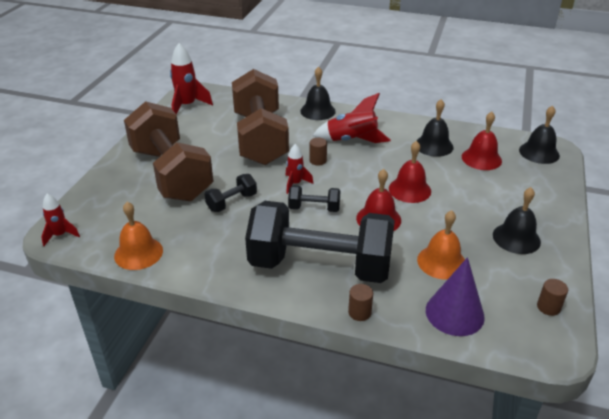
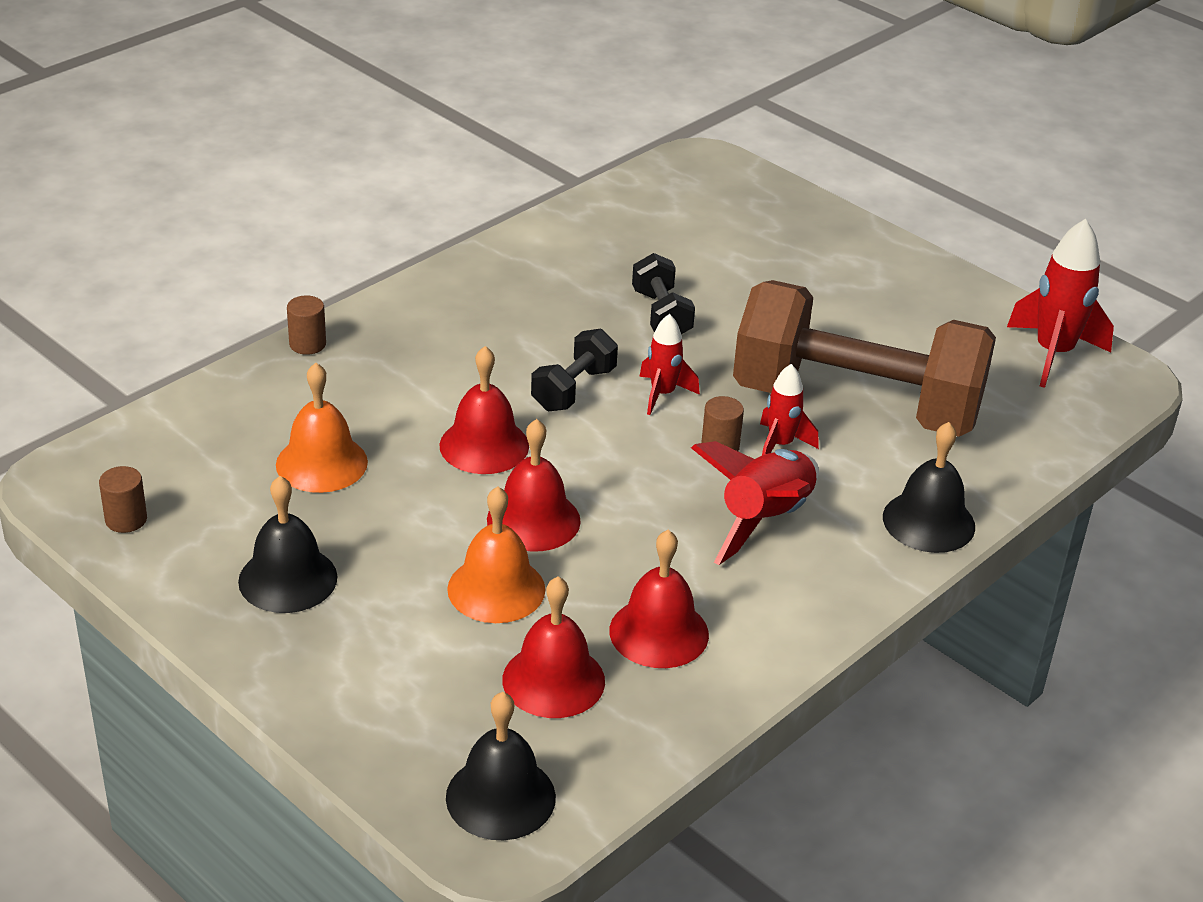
camera: 115 degrees right, 0 degrees up
(60, 235) = (698, 162): red rocket -> red rocket (780, 445)
(138, 253) = (603, 210): orange bell -> orange bell (496, 589)
(171, 173) = (796, 279): brown dumbbell -> none
(320, 266) = (430, 345): black dumbbell -> none
(434, 145) = (659, 632): black bell -> red bell
(454, 313) = (217, 424): purple cone -> none

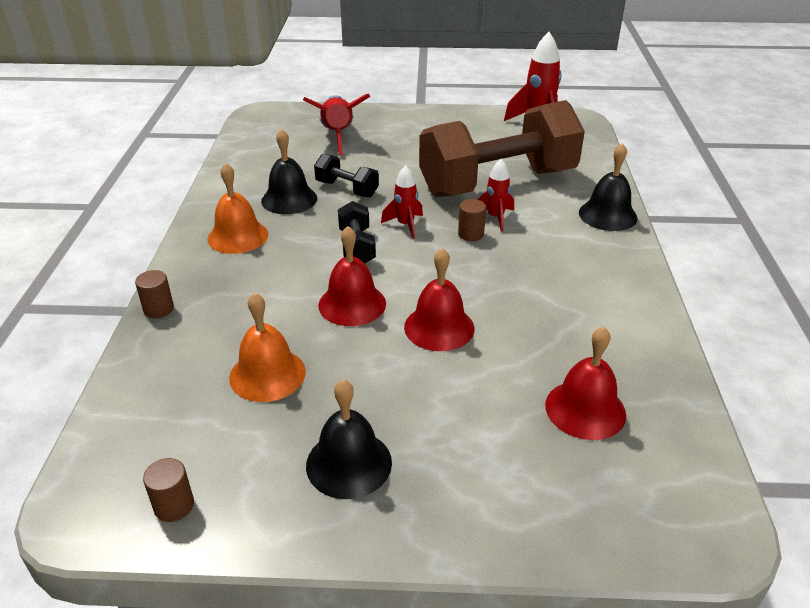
camera: 40 degrees left, 0 degrees up
(496, 589) = (478, 379): orange bell -> orange bell (238, 236)
(500, 797) = (670, 503): black bell -> black bell (289, 199)
(659, 632) = (590, 344): red bell -> none
(764, 520) = (545, 256): red rocket -> red rocket (338, 136)

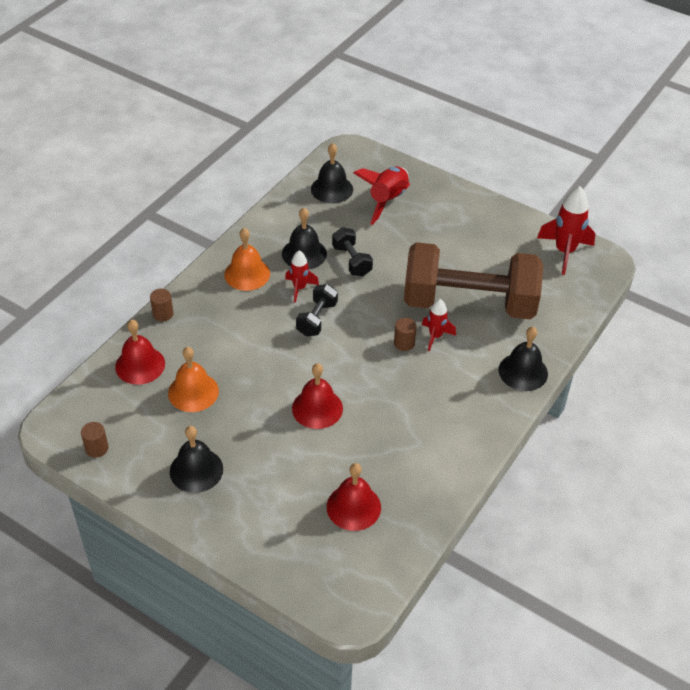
camera: 30 degrees right, 10 degrees up
(271, 143) = (332, 189): none -> black bell
(352, 304) = (278, 364): red bell -> red bell (140, 365)
(405, 225) = (365, 314): red rocket -> red rocket (299, 288)

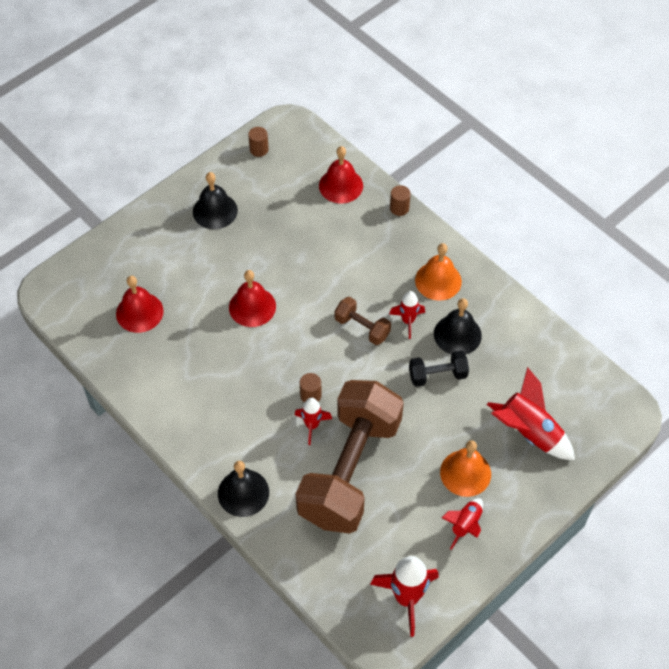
camera: 105 degrees right, 10 degrees up
(193, 392) = (299, 219): orange bell -> orange bell (465, 473)
(317, 319) = (362, 328): black dumbbell -> brown dumbbell
(332, 189) = (557, 381): black bell -> none
(487, 227) = (465, 525): none -> red rocket

